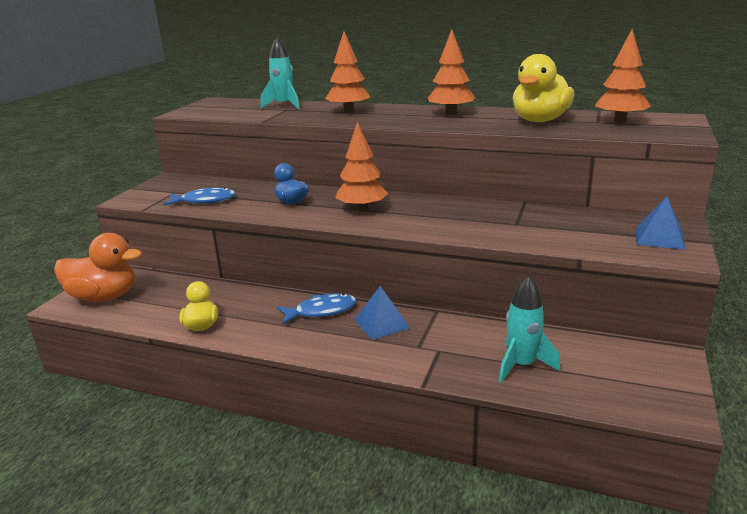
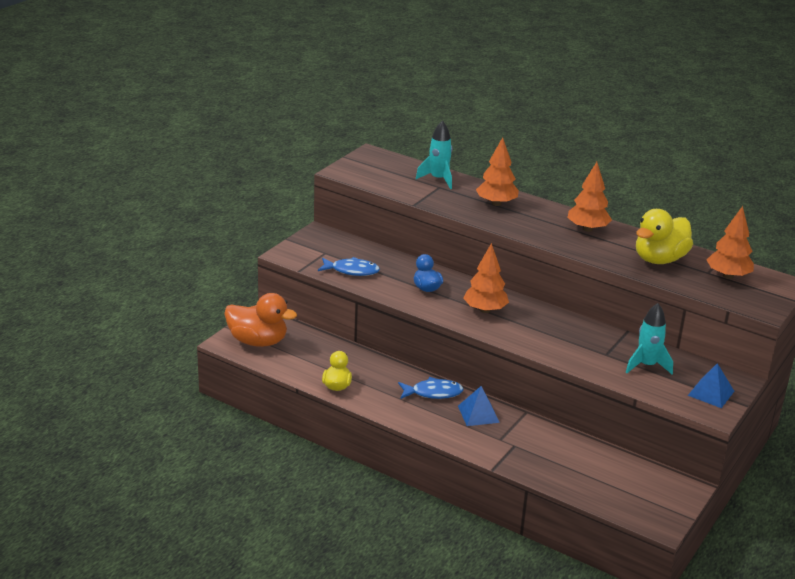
camera: 10 degrees right, 5 degrees up
(522, 365) = (571, 470): turquoise rocket -> turquoise rocket (647, 365)

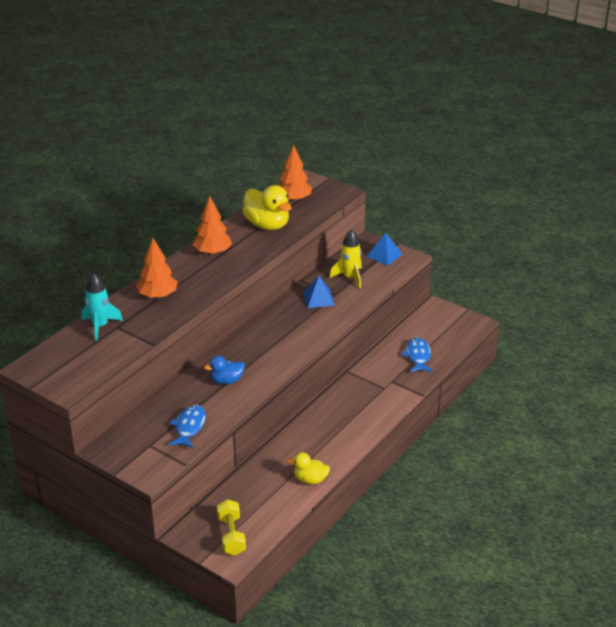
camera: 85 degrees left, 5 degrees up
(258, 341) = (231, 535): orange duck -> yellow dumbbell
(433, 393) = (320, 420): blue fish -> blue fish (418, 356)
(478, 414) = (350, 397): blue pyramid -> blue pyramid (318, 298)
(485, 310) = (266, 349): orange tree -> none
(647, 365) = (350, 277): turquoise rocket -> yellow rocket

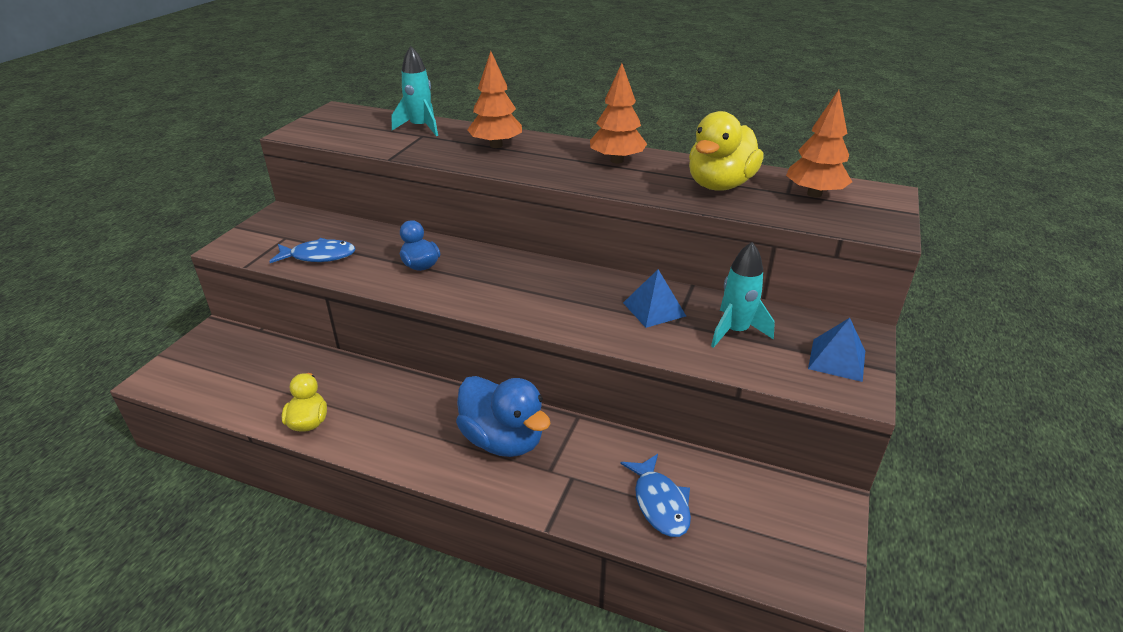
camera: 75 degrees right, 0 degrees up
(231, 535) = (201, 370): yellow dumbbell -> none
(350, 277) = (735, 331): yellow rocket -> turquoise rocket
(355, 401) = (503, 440): none -> blue duck
(418, 356) = (660, 503): blue fish -> blue fish turned 90 degrees clockwise

